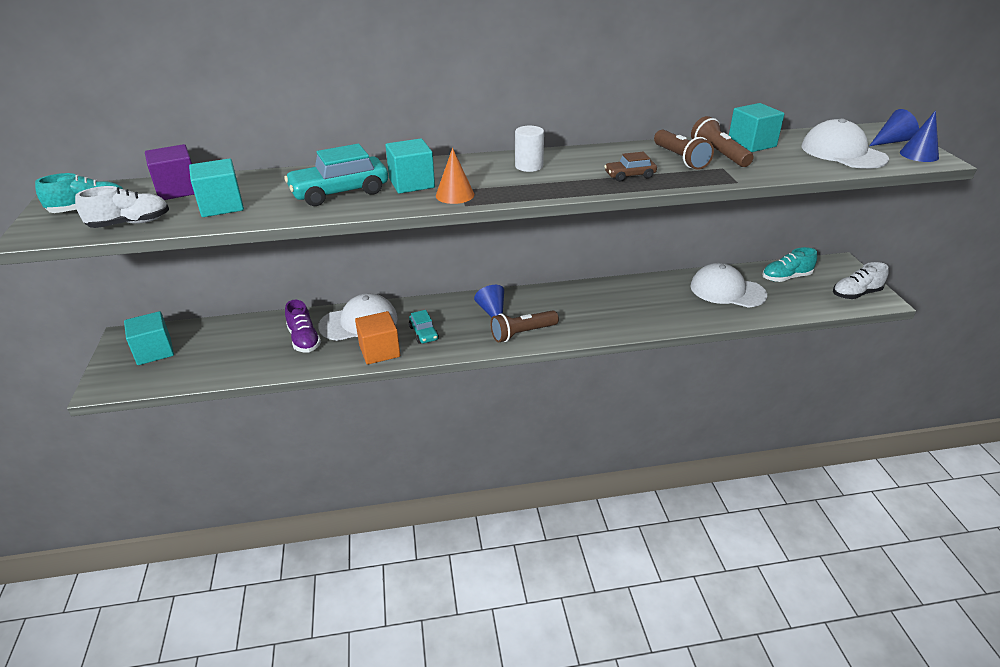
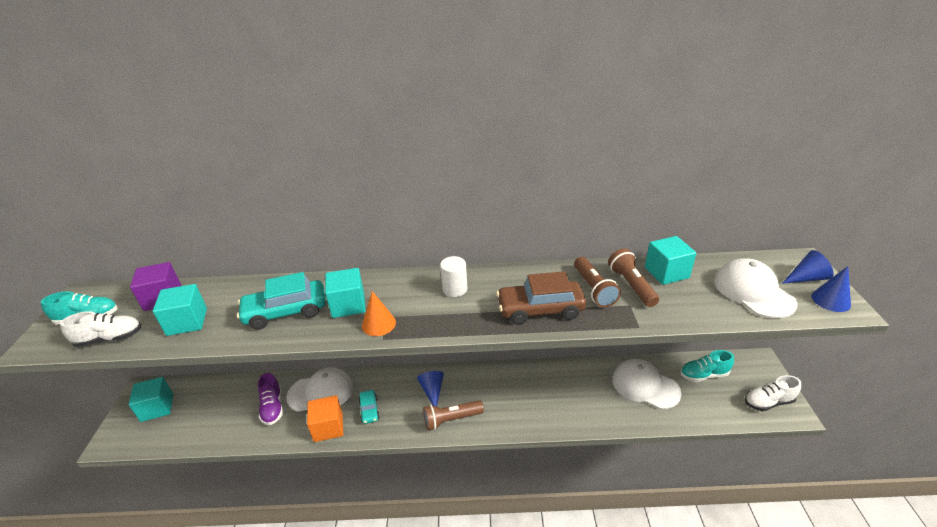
camera: 10 degrees right, 0 degrees up
(629, 175) = (540, 309): brown car -> brown car, size x1.86

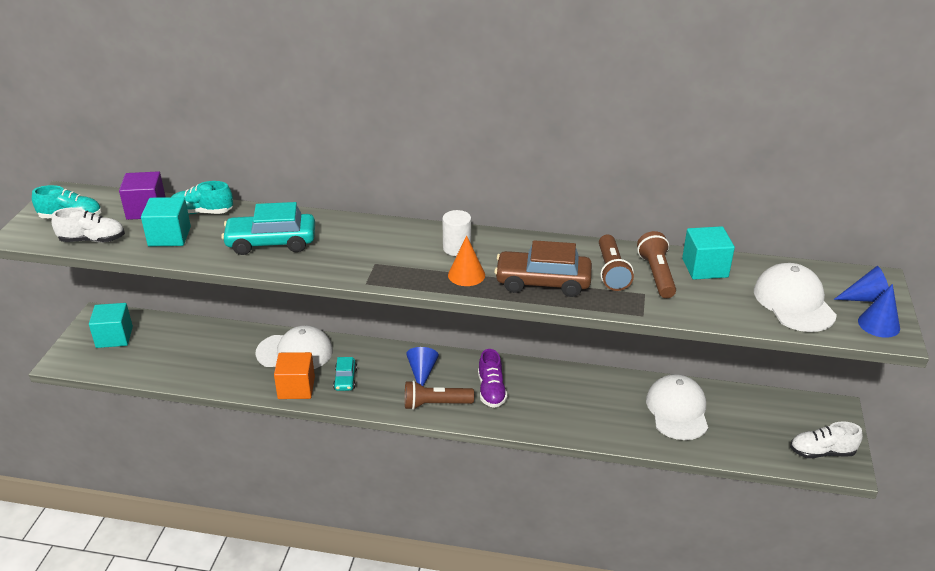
camera: 10 degrees right, 0 degrees up
(273, 407) = (239, 358): purple shoe -> purple shoe (491, 391)
(348, 305) = (338, 246): turquoise cube -> none
(378, 324) = (365, 269): orange cone -> orange cone (466, 275)
(645, 386) = (677, 410): white cap -> white cap turned 45 degrees clockwise
(704, 375) = (756, 411): turquoise shoe -> turquoise shoe (202, 212)

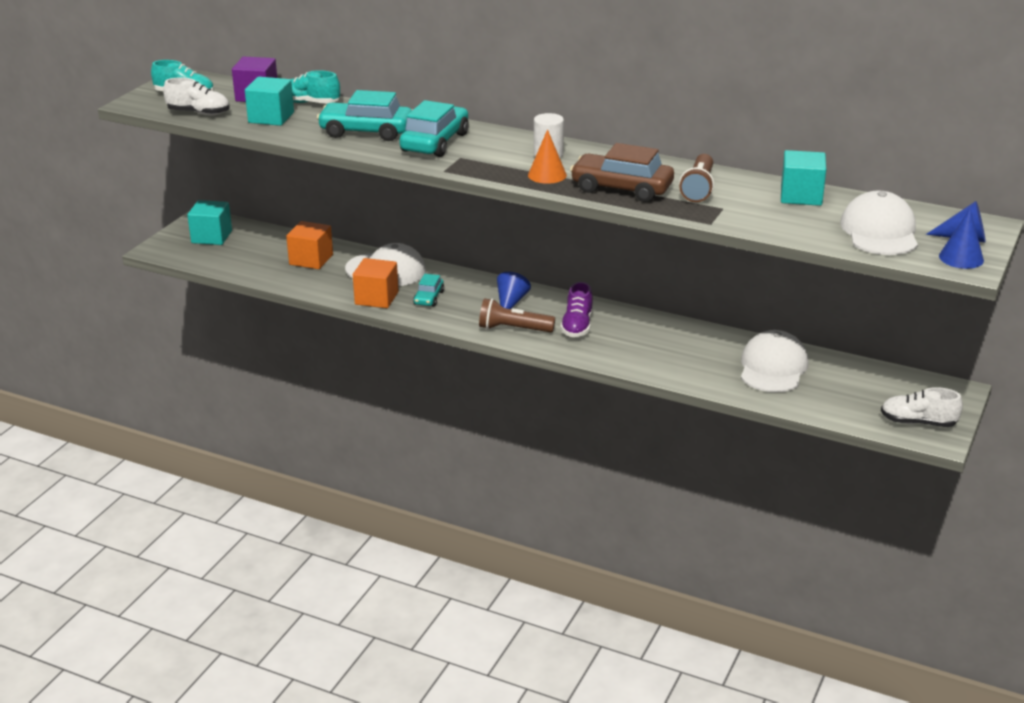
camera: 15 degrees right, 5 degrees down
(219, 350) = (311, 260): none -> orange cube
(343, 247) = (435, 142): none -> turquoise car
(657, 275) = (745, 195): brown flashlight -> none

